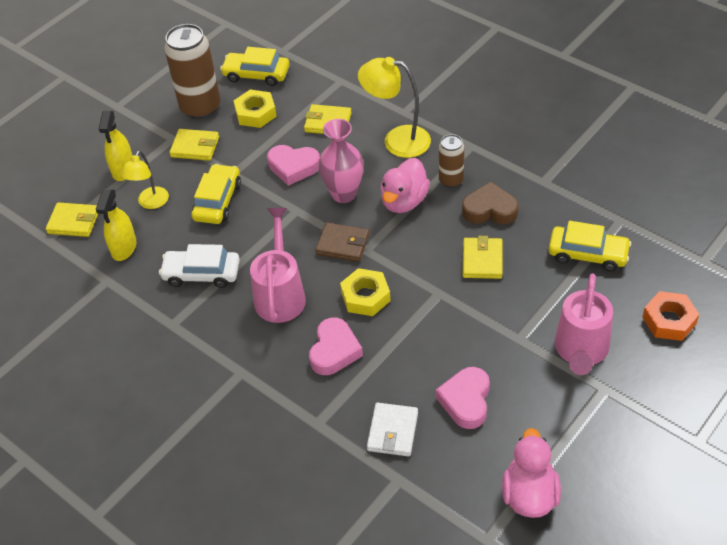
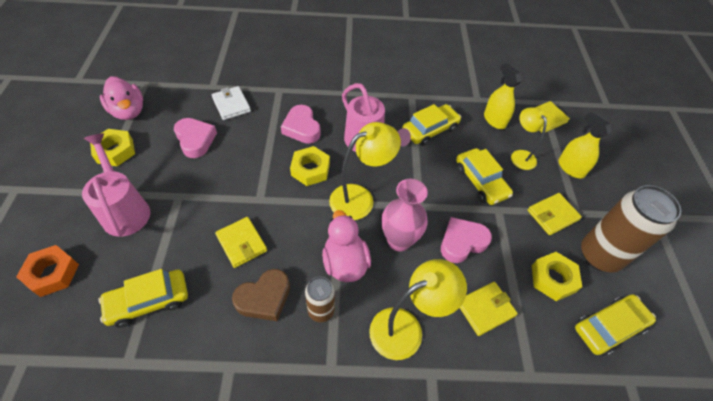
camera: 135 degrees right, 5 degrees up
(201, 274) = (430, 130): white car -> yellow car
(343, 244) = (360, 198): brown wallet -> yellow lamp
(567, 435) = (115, 151): none -> yellow nut

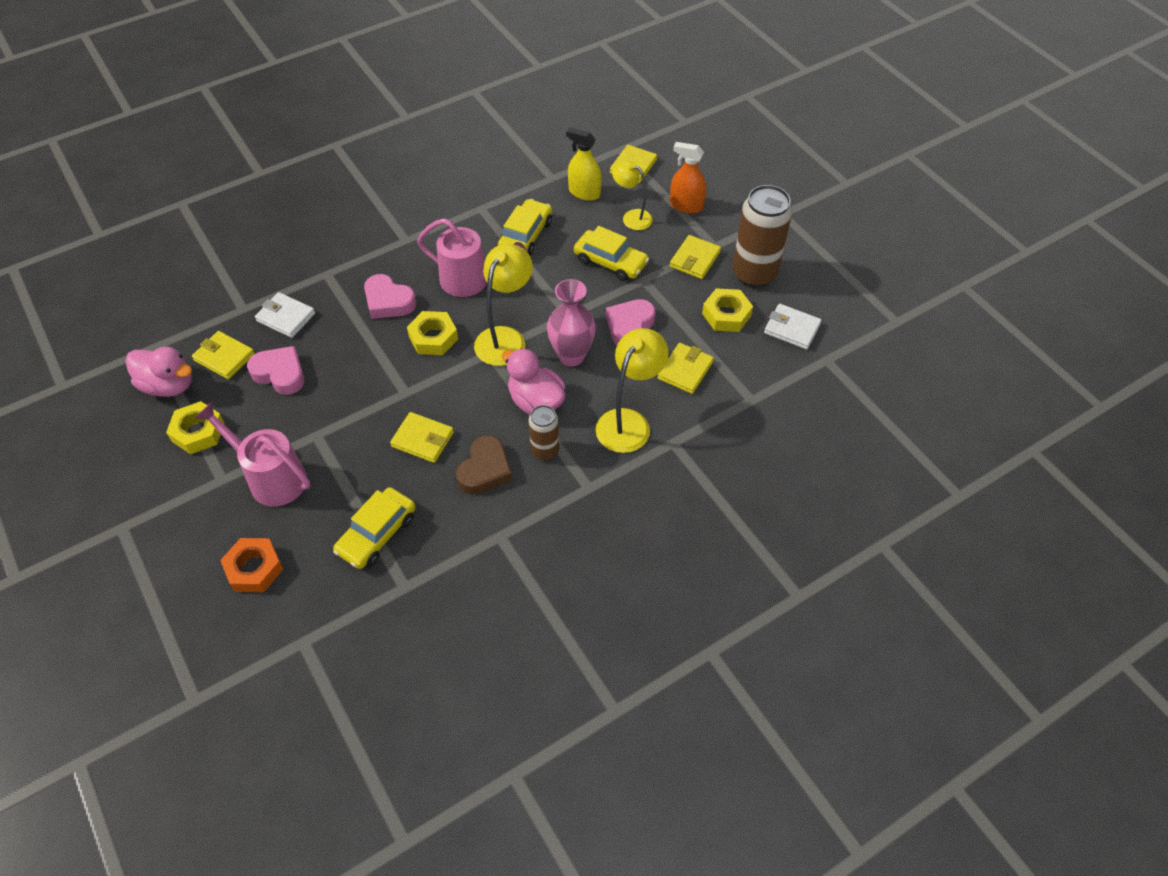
camera: 30 degrees left, 0 degrees up
(174, 111) = (224, 357): none -> yellow wallet
(571, 168) = (686, 206): yellow spray bottle -> orange spray bottle
(609, 327) = (791, 329): yellow car -> white wallet

